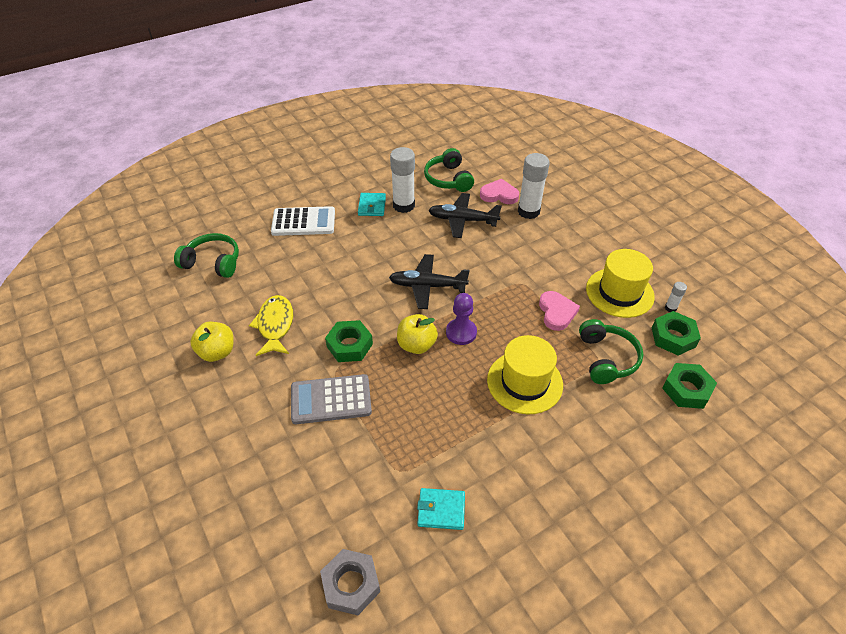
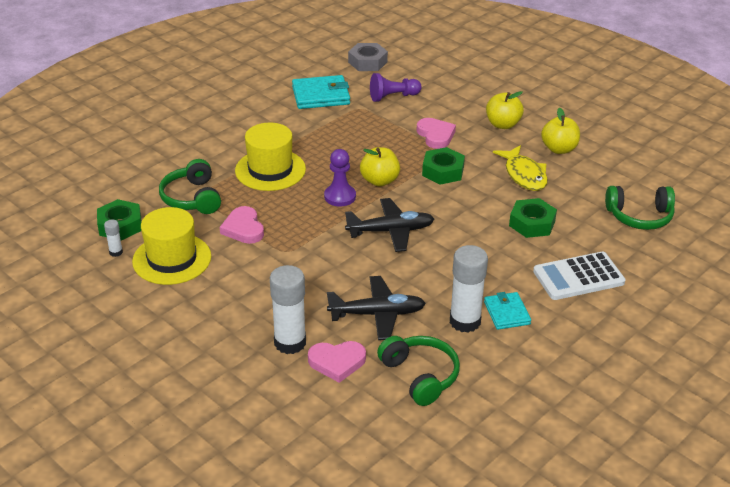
camera: 165 degrees right, 10 degrees down
(248, 402) = (503, 124): none -> yellow apple
(331, 399) = (435, 135): grey calculator -> pink heart
(348, 485) = (393, 97): none -> purple pawn
(441, 510) = (321, 95): turquoise wallet -> turquoise wallet, size x1.58
(686, 389) = (118, 186): green nut -> green nut (532, 223)

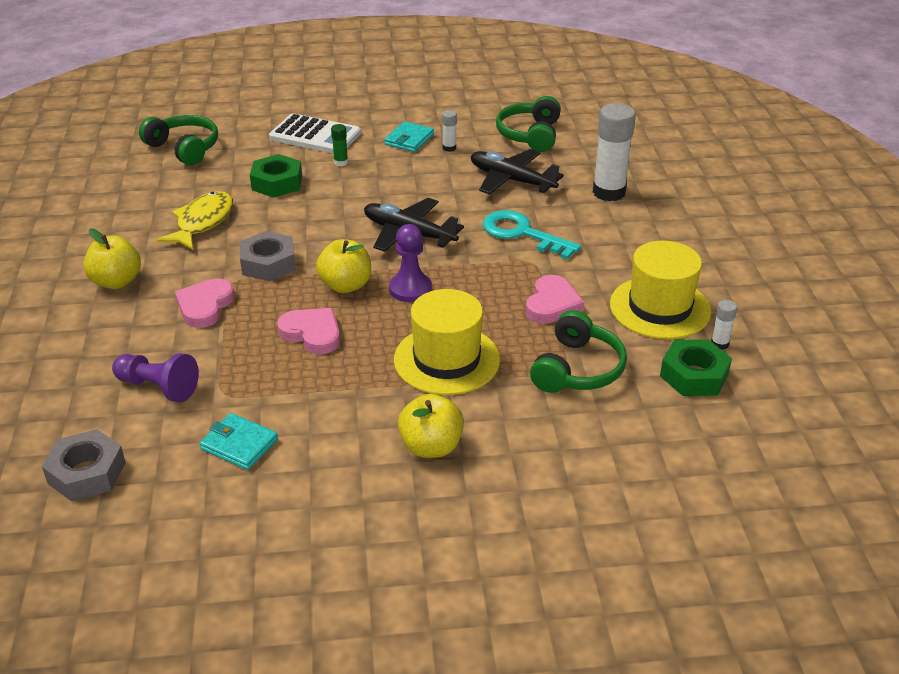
camera: 140 degrees left, 0 degrees up
(316, 270) = (522, 233): none -> turquoise key
(321, 95) = (239, 444): turquoise wallet -> turquoise wallet, size x0.63
(337, 362) = (584, 166): pink heart -> pink heart (312, 333)
(443, 171) = (268, 263): green nut -> grey nut
(465, 321) = (449, 148): white glue stick -> white glue stick, size x0.46
(520, 263) = (341, 162): none -> green glue stick
(559, 149) = (122, 229): yellow apple -> yellow apple (431, 446)

